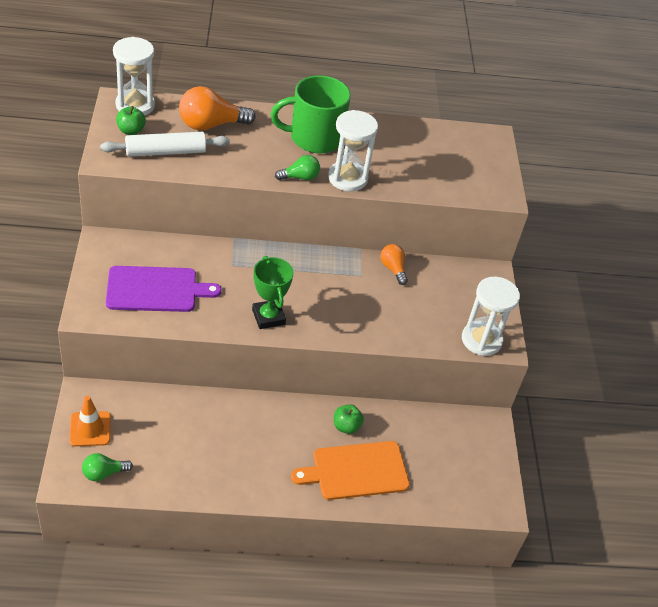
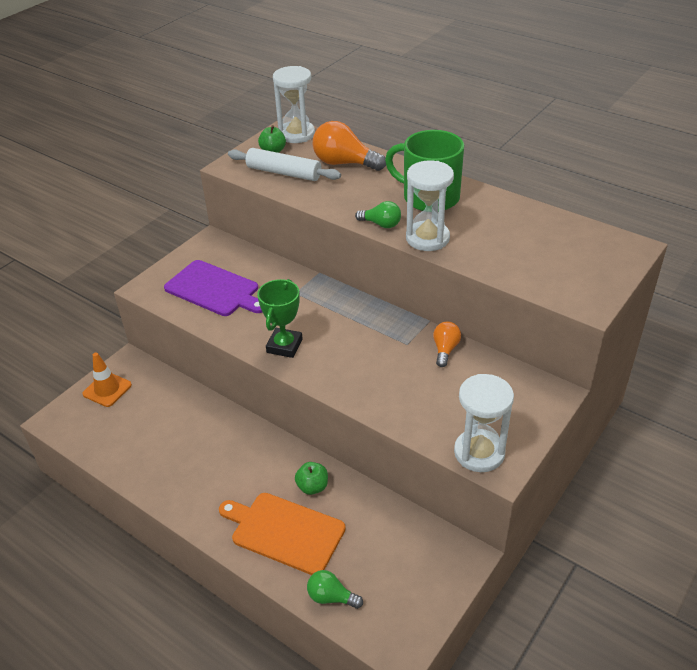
camera: 45 degrees right, 5 degrees down
(104, 473) = (83, 427): green light bulb -> green light bulb (331, 597)

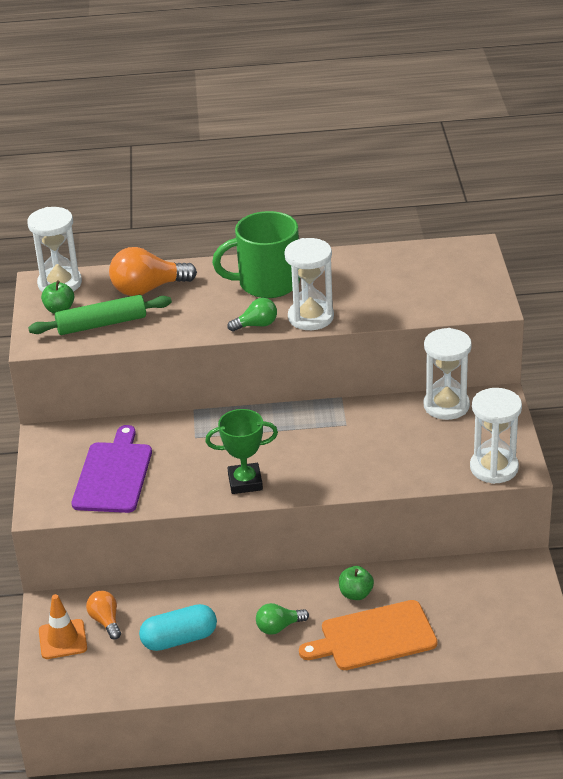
camera: 40 degrees left, 5 degrees down
(166, 438) = (179, 639): none -> turquoise capsule
(214, 289) = (113, 474): purple cutting board -> purple cutting board turned 75 degrees counterclockwise
(284, 173) = (102, 324): white rolling pin -> green rolling pin
(284, 346) = (245, 482): green trophy -> green trophy turned 75 degrees counterclockwise
(331, 597) = (463, 653): green light bulb -> green light bulb (279, 627)
(445, 350) = (381, 412): orange light bulb -> orange light bulb (106, 621)
(502, 374) = (446, 406): none -> white hourglass

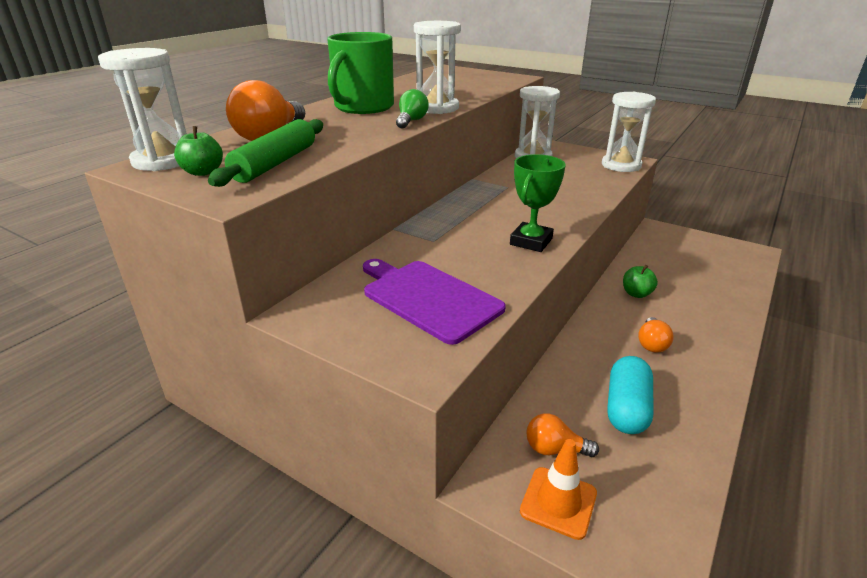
camera: 55 degrees left, 5 degrees down
(279, 627) = (651, 344): green light bulb -> orange light bulb
(374, 637) = (697, 306): orange cutting board -> none

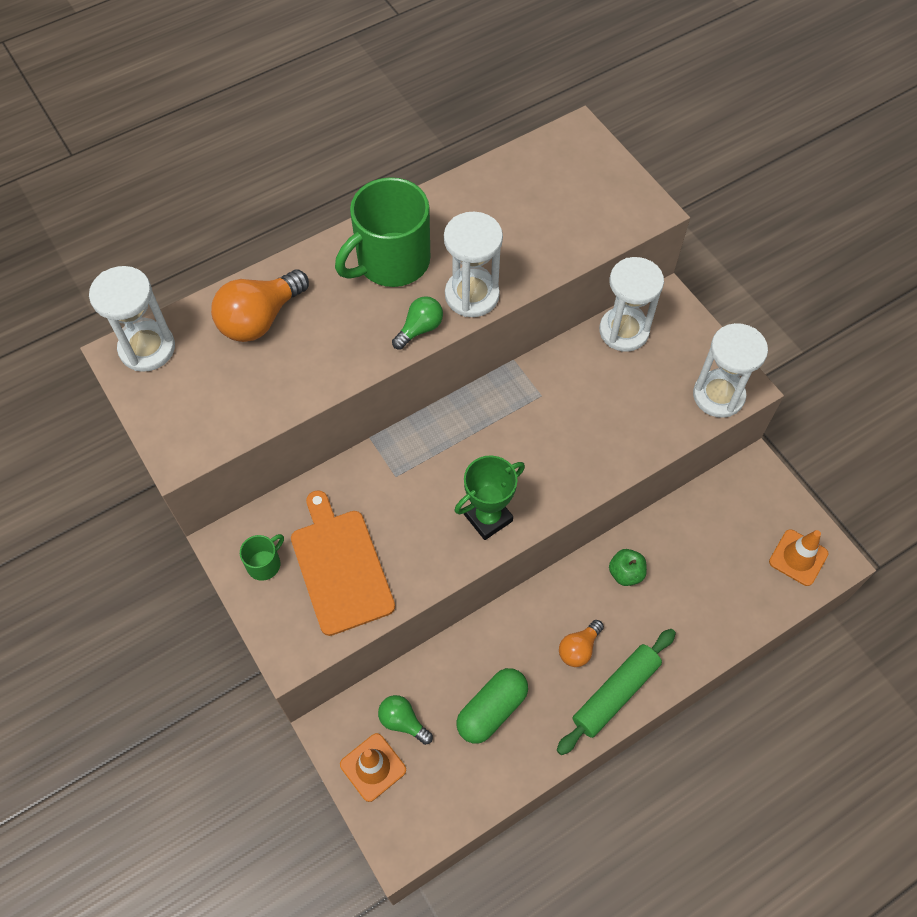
camera: 25 degrees right, 30 degrees up
(203, 172) = (173, 390): green apple -> none
(275, 163) = (240, 394): green rolling pin -> green rolling pin (616, 694)
(348, 316) = (264, 564): none -> green mug
(428, 298) = (340, 567): purple cutting board -> orange cutting board
(554, 449) = (403, 721): orange light bulb -> green light bulb
(626, 408) = (492, 710): turquoise capsule -> green capsule
(732, 256) = (798, 557): none -> orange traffic cone

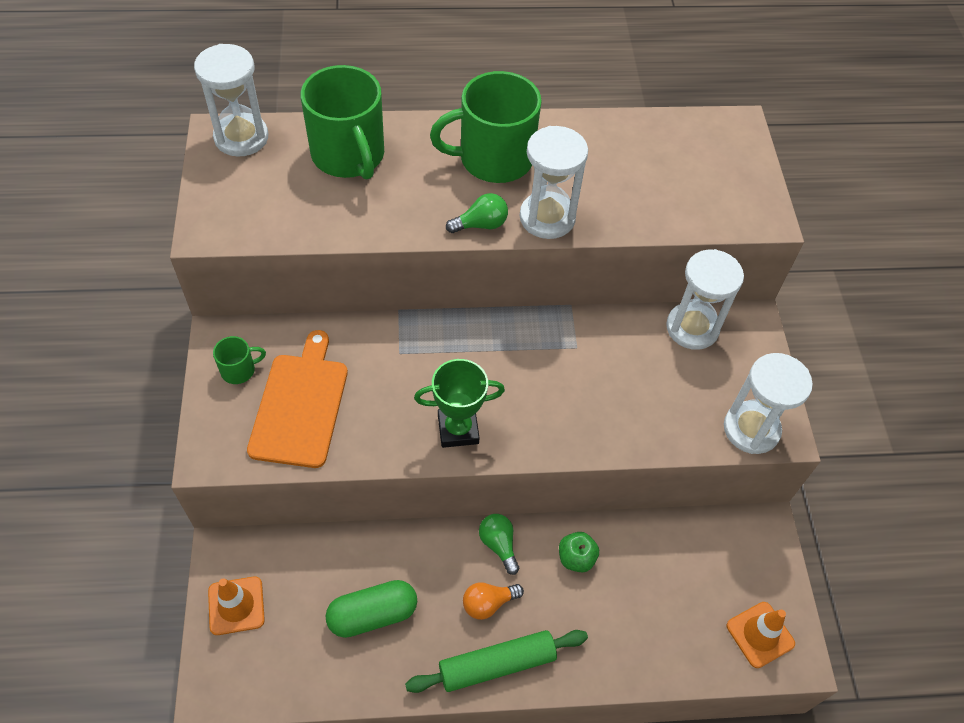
camera: 25 degrees right, 5 degrees down
(260, 319) = (349, 155): orange light bulb -> green mug
(403, 721) = (288, 580): green light bulb -> green light bulb (498, 544)

